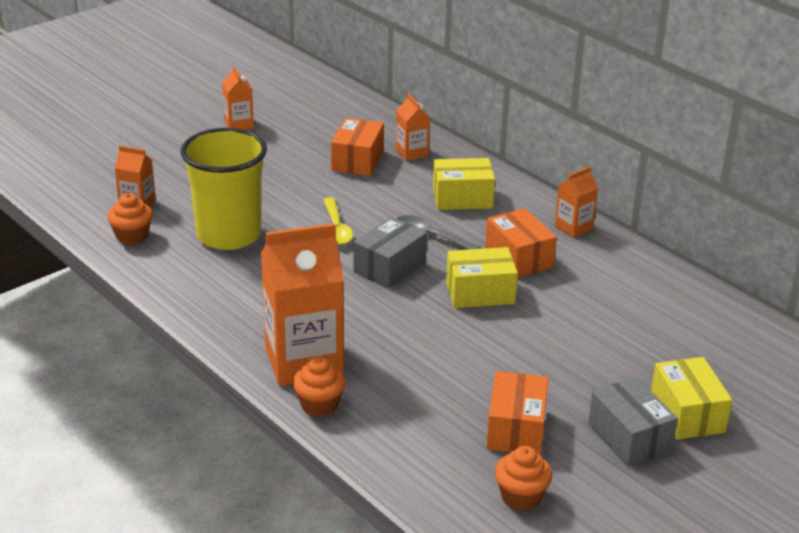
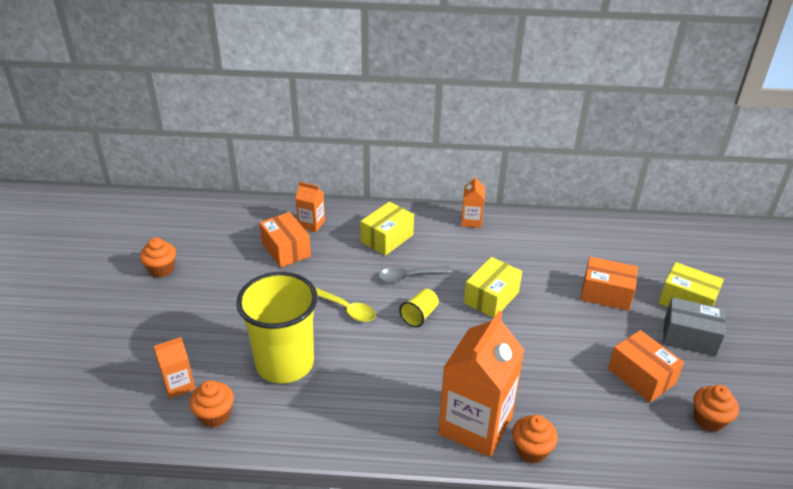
camera: 45 degrees left, 5 degrees up
(239, 124) = (161, 269): orange carton -> orange cupcake
(389, 267) = (419, 315): grey box -> yellow cup
(519, 257) = (475, 259): orange box -> orange box (606, 294)

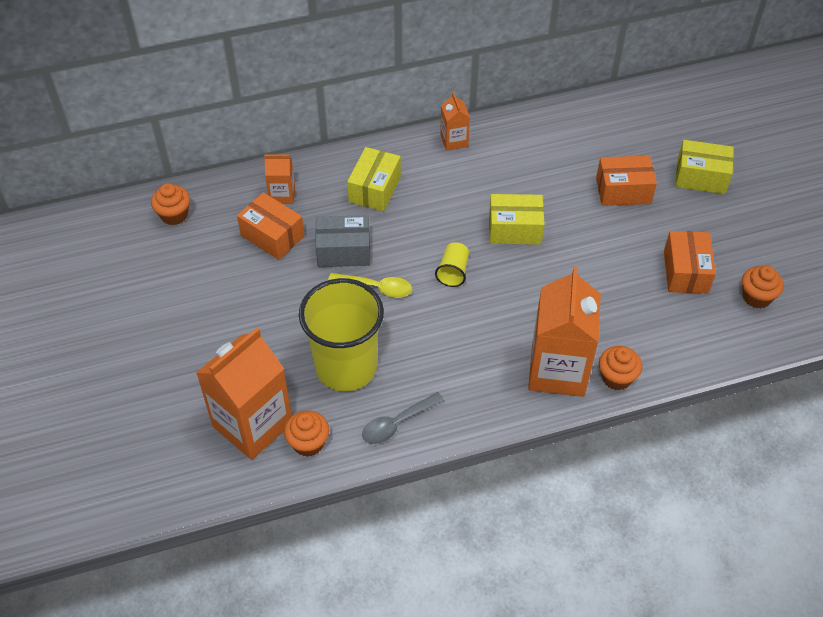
camera: 20 degrees left, 15 degrees up
(161, 269) = (147, 302): orange cupcake -> orange cupcake (174, 215)
(179, 385) = (252, 424): orange carton -> orange carton, size x2.07
(409, 277) = (421, 230): grey spoon -> grey spoon (397, 423)
(491, 297) = (514, 229): yellow box -> yellow box turned 75 degrees clockwise
(641, 376) = (685, 272): orange box -> orange box turned 60 degrees clockwise
(689, 337) = (715, 216): grey box -> grey box (343, 251)

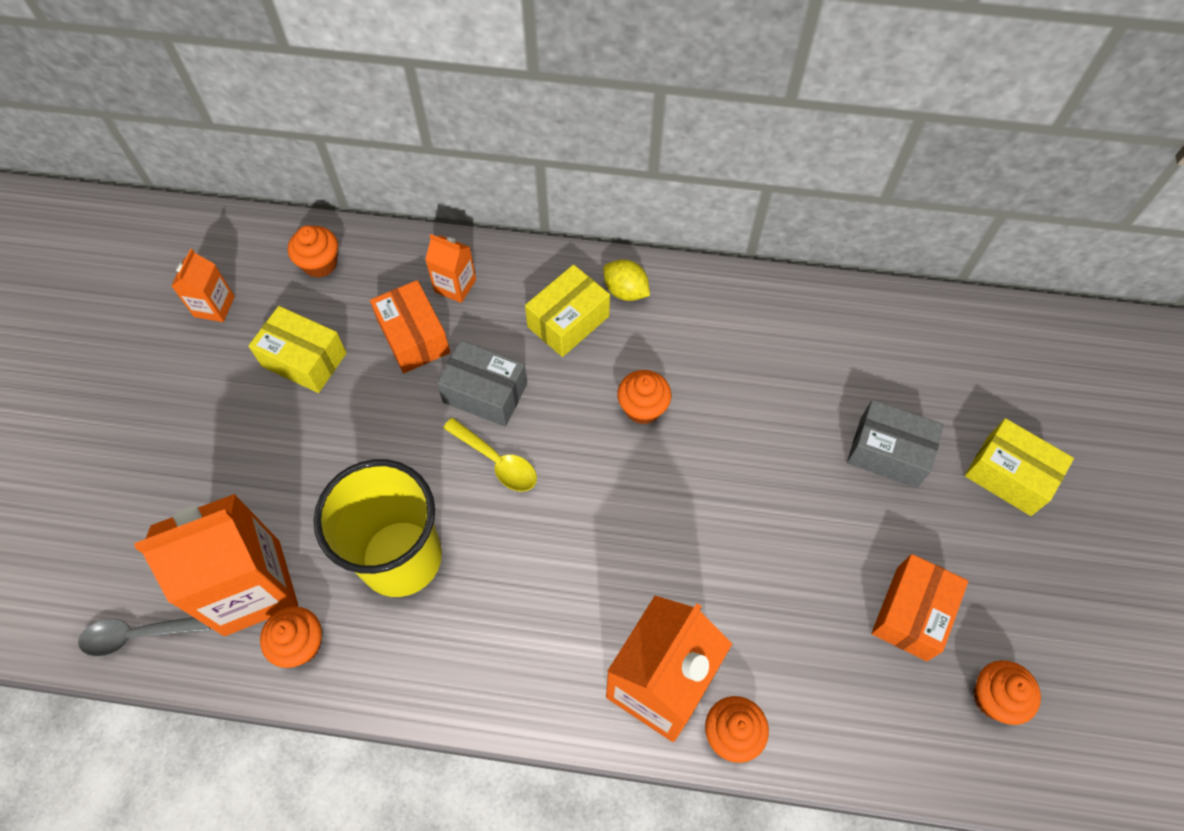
camera: 25 degrees right, 10 degrees up
(397, 423) = (418, 667): grey spoon -> grey spoon (137, 635)
(402, 158) = (625, 291): none -> yellow lemon
(453, 272) = (602, 479): yellow cup -> none
(454, 140) = (702, 291): orange carton -> orange carton (214, 306)
(455, 221) = (642, 408): none -> orange cupcake
(514, 229) = (713, 450): yellow box -> yellow box (304, 360)
(623, 191) = (888, 452): orange box -> grey box

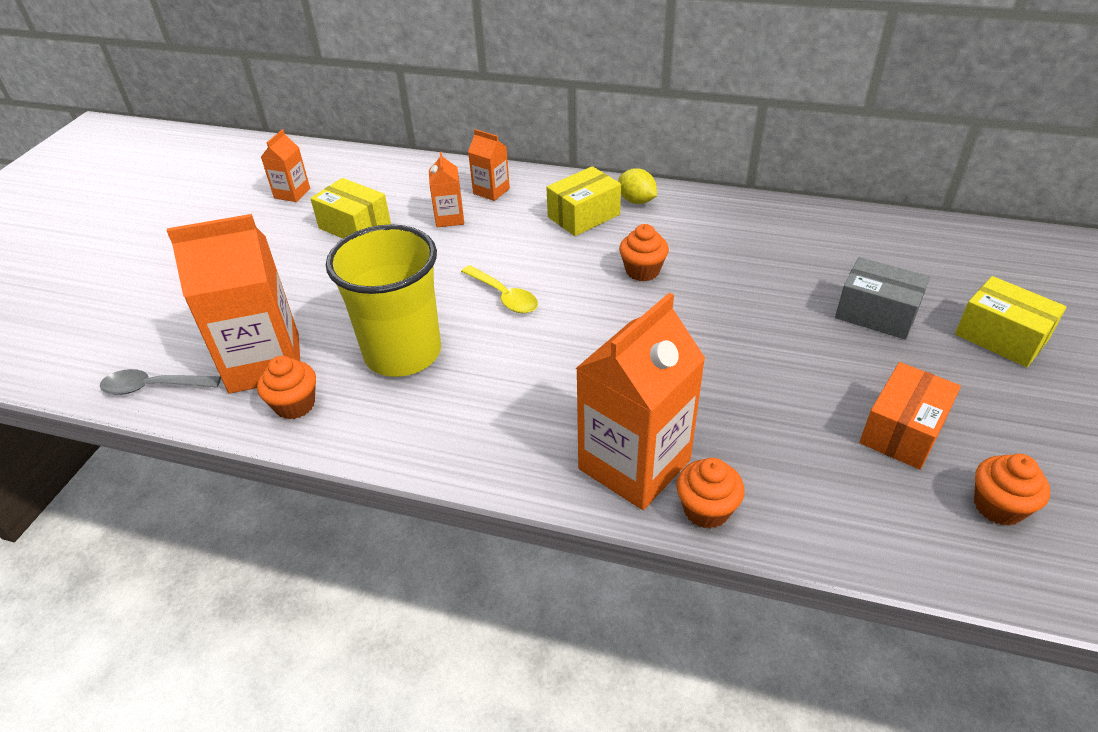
camera: 10 degrees right, 20 degrees down
(320, 263) = (384, 174): orange cupcake -> none
(414, 337) = (449, 218): orange box -> orange carton
(485, 393) = (503, 254): grey box -> none

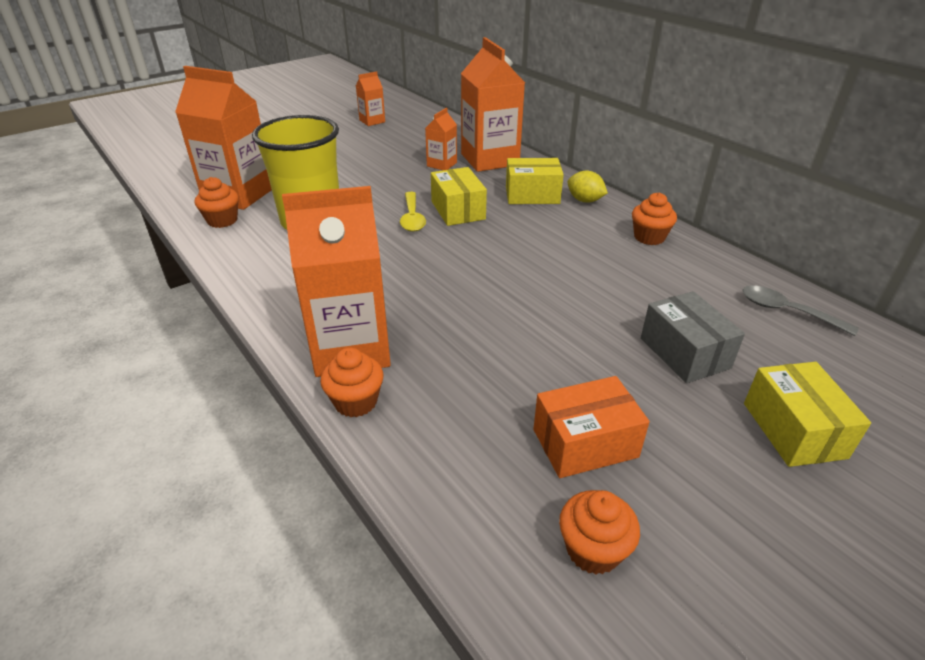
camera: 35 degrees right, 5 degrees down
(153, 387) = (177, 183): grey spoon -> grey spoon (787, 311)
(355, 226) = (381, 149): yellow box -> yellow box (458, 210)
(491, 191) = (490, 159): orange carton -> orange carton, size x2.07
(636, 201) = (585, 200): yellow lemon -> yellow lemon turned 45 degrees counterclockwise
(642, 271) = (526, 242): orange cupcake -> orange cupcake (649, 237)

